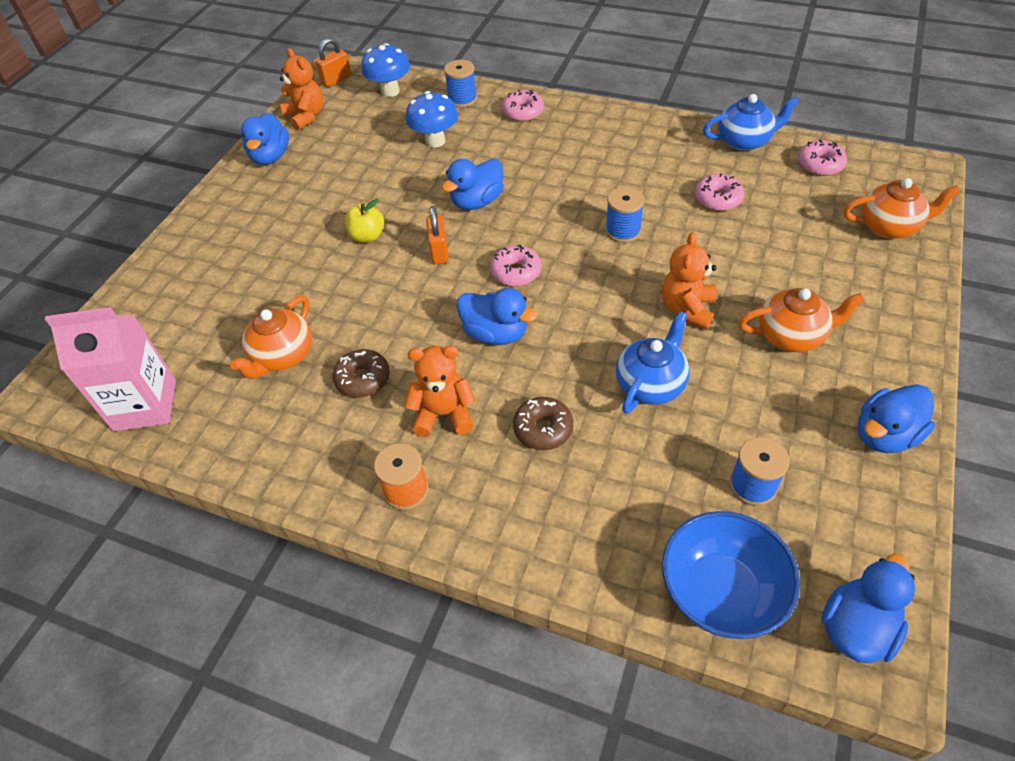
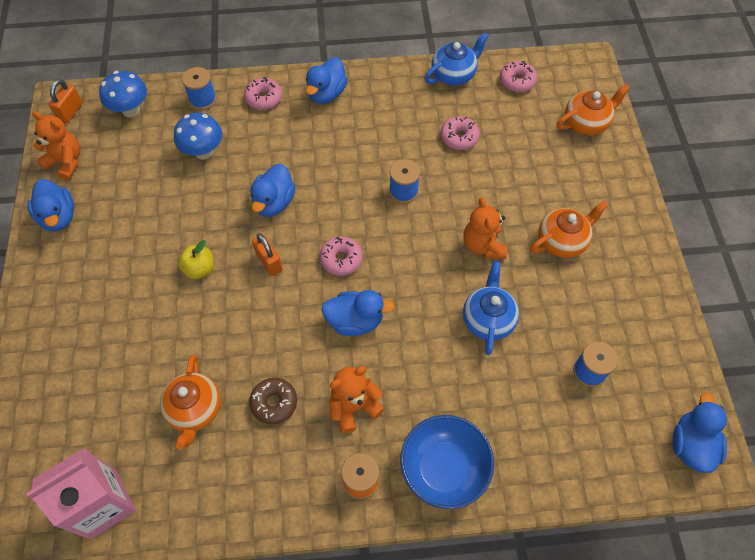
camera: 30 degrees left, 10 degrees up
(543, 429) = (432, 387): brown donut -> none
(721, 592) = (605, 458): blue bowl -> blue bowl (444, 468)
(885, 435) = (651, 298): blue duck -> blue duck (326, 94)

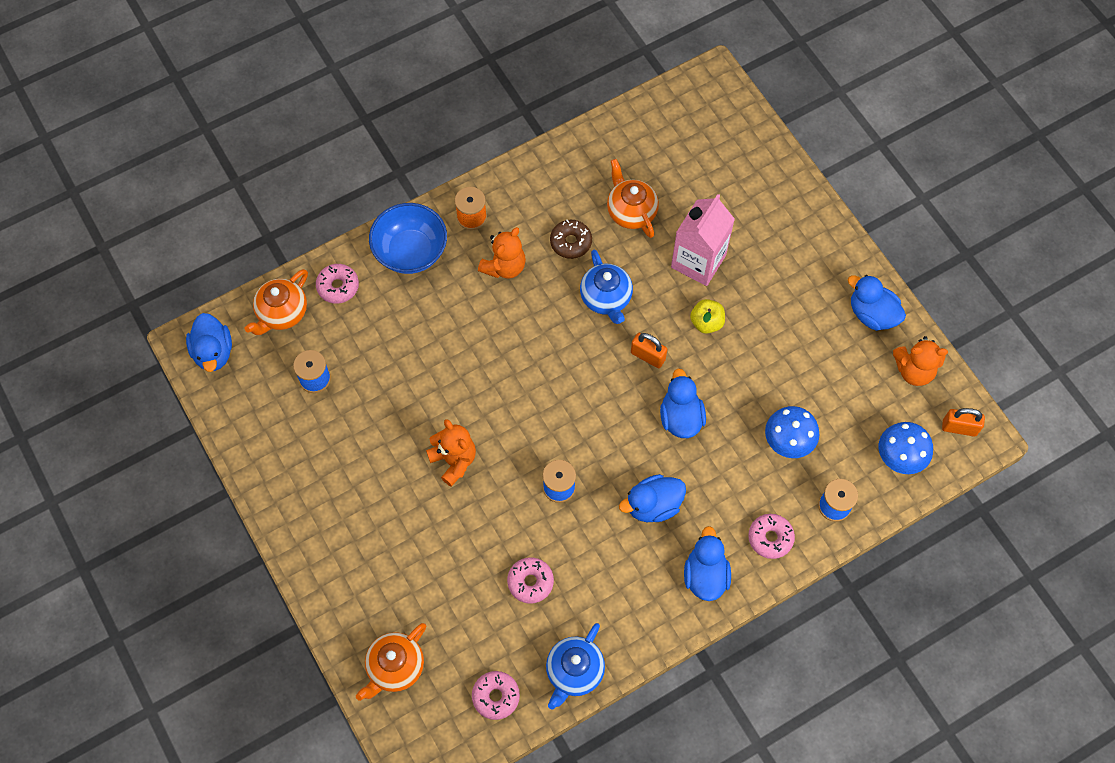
camera: 155 degrees right, 5 degrees up
(70, 112) = (959, 428): orange padlock -> orange padlock turned 75 degrees counterclockwise
(103, 504) = (654, 125): pink carton -> pink carton (698, 261)
(341, 259) = (583, 387): pink donut -> pink donut (338, 286)
(355, 321) = (539, 336): blue duck -> blue duck (653, 505)
(488, 319) = (421, 388): blue teapot -> blue teapot (606, 298)
(562, 241) = (377, 499): orange teapot -> orange teapot (282, 313)

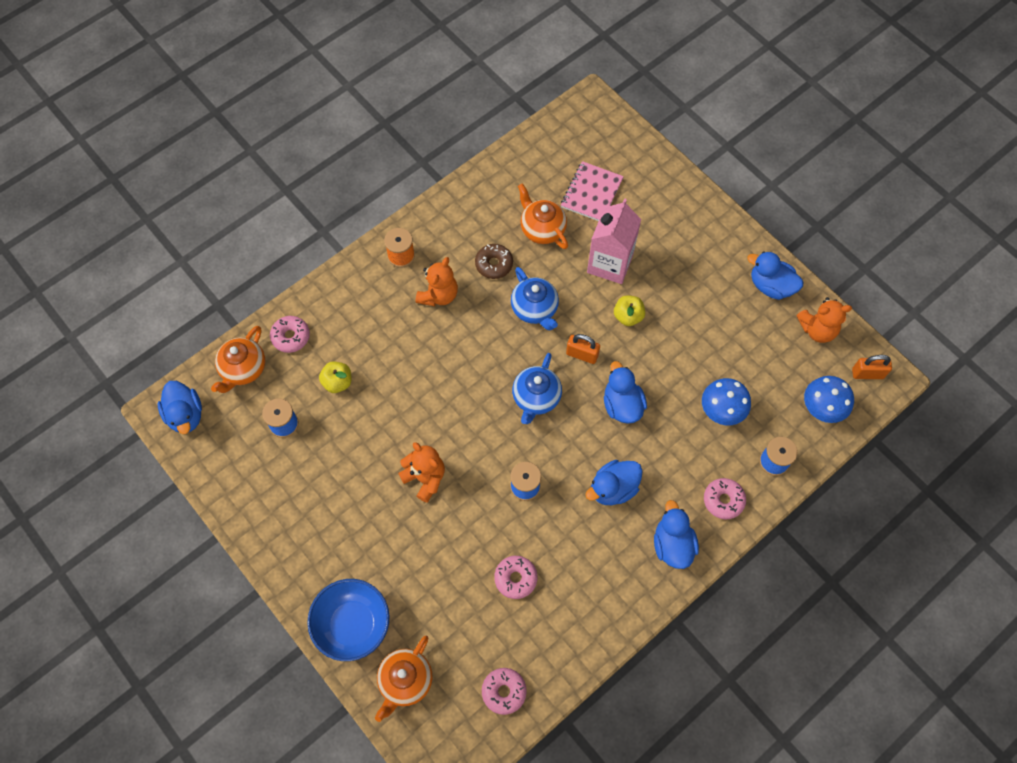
camera: 10 degrees left, 0 degrees up
(379, 343) = (337, 382): none -> yellow apple
(410, 251) = (351, 295): blue bowl -> blue bowl (352, 624)
(574, 671) = (571, 655): blue teapot -> blue teapot (536, 398)
(693, 180) = (591, 193): none -> pink notebook

